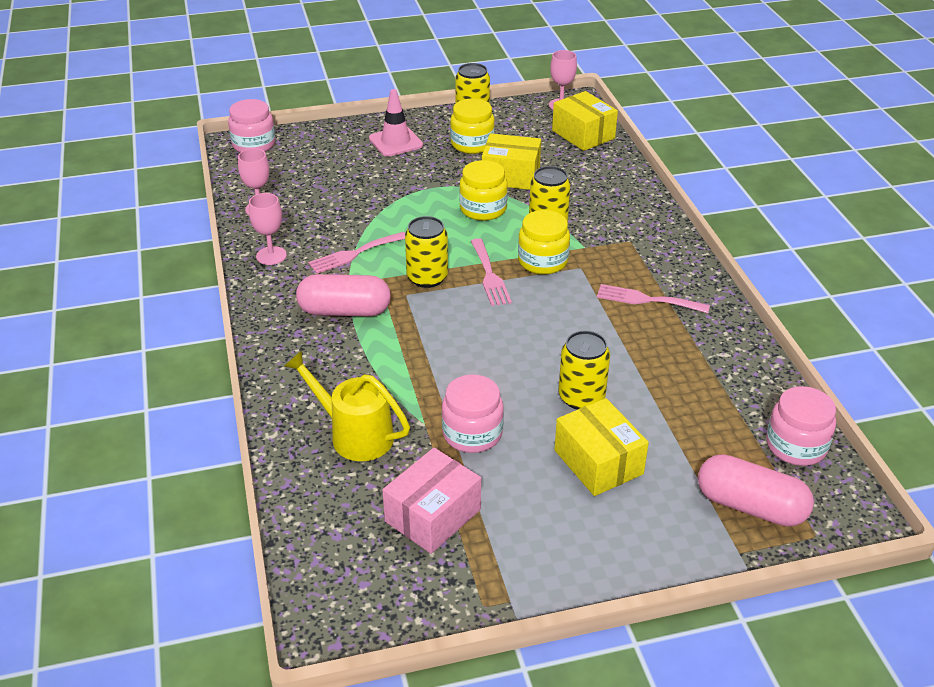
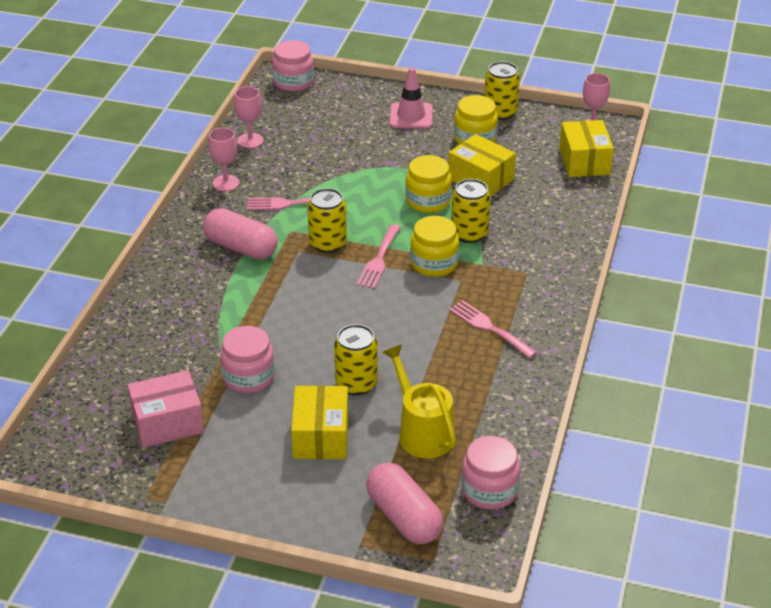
camera: 30 degrees right, 0 degrees up
(354, 434) = (165, 343): yellow watering can -> yellow watering can (421, 432)

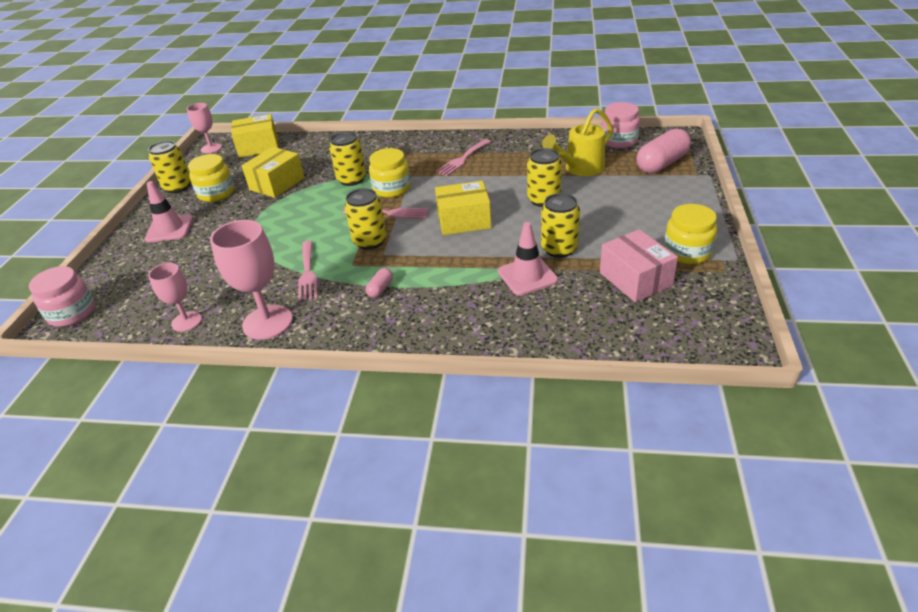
camera: 95 degrees left, 0 degrees up
(212, 345) = (527, 276): none -> pink traffic cone
(226, 183) = (267, 322): pink goblet -> pink goblet, size x1.66
(241, 247) = (380, 289): pink capsule -> pink capsule, size x0.46
(248, 377) = (559, 249): pink jar -> yellow can
(321, 436) = (607, 205): yellow box -> yellow box (464, 221)
(428, 201) = (306, 202): yellow jar -> yellow jar (687, 252)

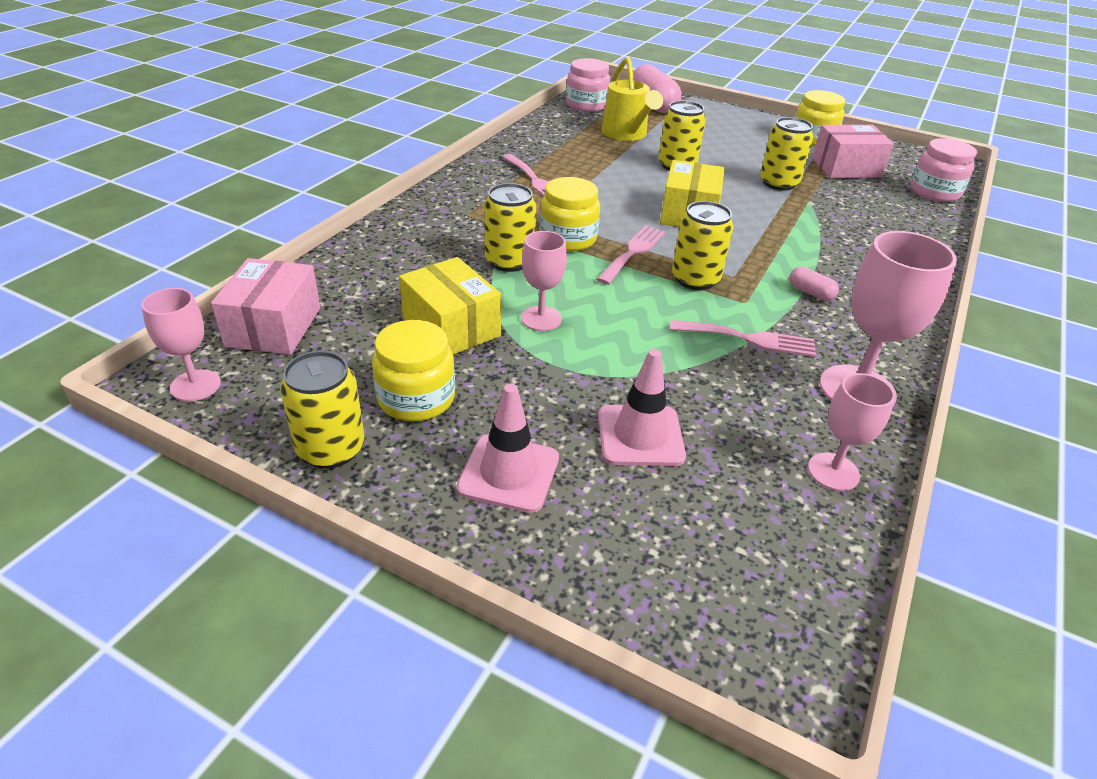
camera: 75 degrees left, 0 degrees up
(72, 313) = (757, 641): pink jar -> pink jar (934, 192)
(258, 147) = (273, 327): yellow box -> pink box
(296, 204) = (541, 318): none -> pink goblet
(527, 276) = (820, 209): pink traffic cone -> pink traffic cone (640, 436)

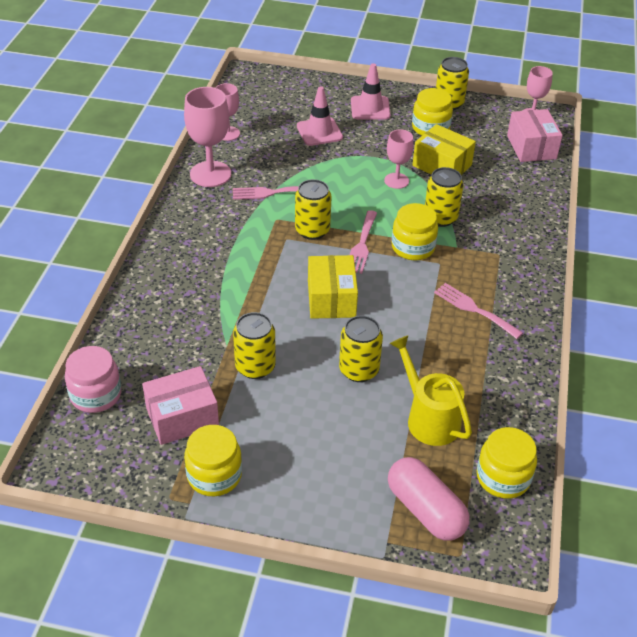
camera: 165 degrees right, 5 degrees up
(586, 105) = (503, 477): pink jar -> yellow jar
(810, 292) = (232, 236): pink capsule -> none

